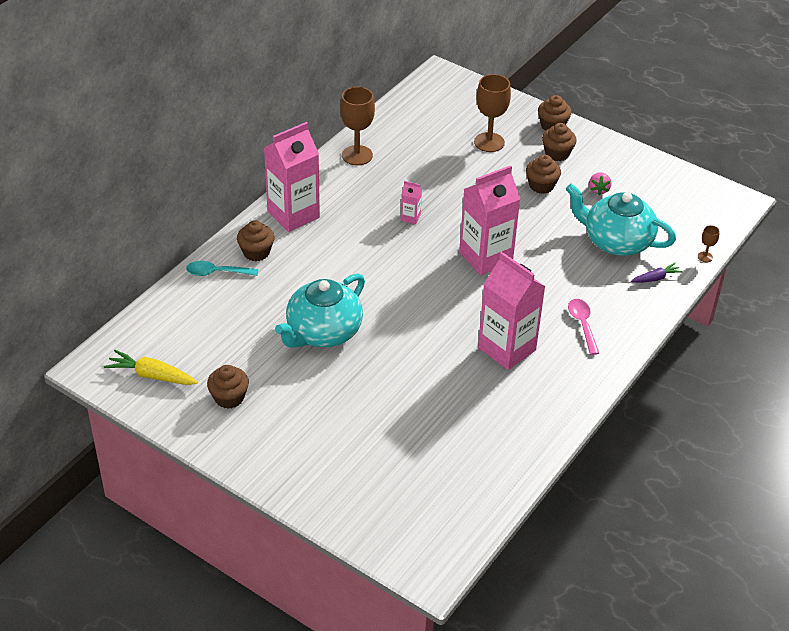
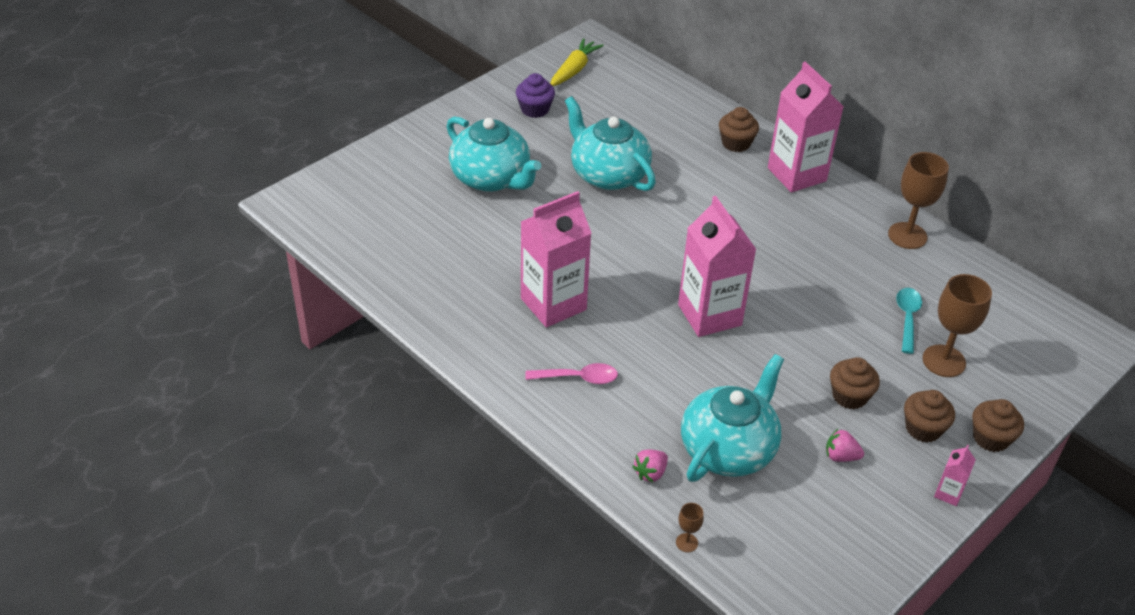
camera: 100 degrees right, 0 degrees up
(216, 273) = (707, 116): turquoise spoon -> turquoise spoon (907, 318)
(229, 397) = (535, 109): brown cupcake -> purple cupcake
(350, 414) = (491, 178): none -> turquoise teapot
(410, 217) = (787, 263): pink carton -> pink carton (948, 493)
(656, 278) = (650, 473): purple carrot -> pink strawberry

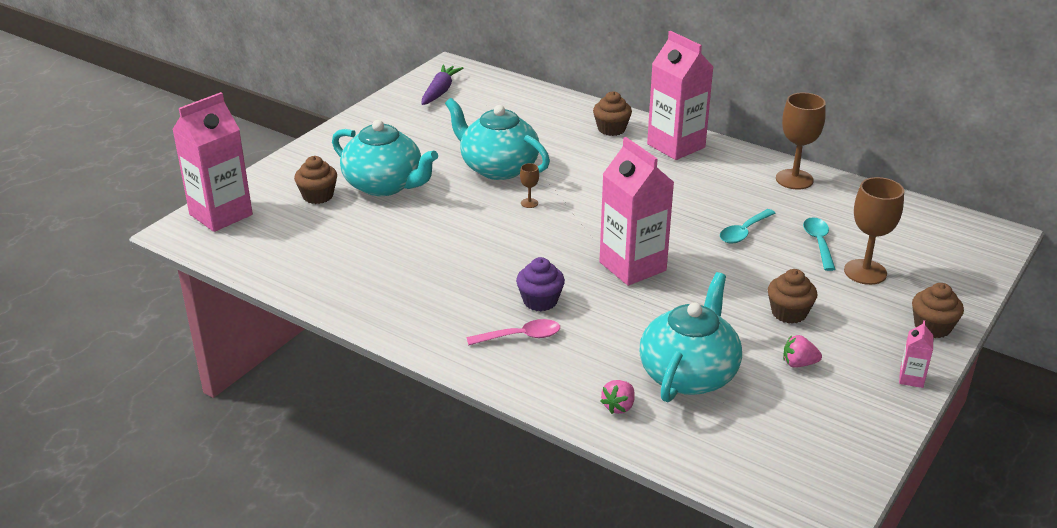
camera: 10 degrees left, 10 degrees down
(535, 109) = (411, 126): purple cupcake -> purple cupcake (540, 301)
(553, 304) = (477, 279): pink carton -> pink carton (221, 214)
(574, 70) = (440, 91): yellow carrot -> purple carrot
(686, 542) = (675, 461): brown goblet -> brown goblet (529, 203)
(834, 292) = (743, 232): none -> turquoise spoon
(923, 429) = (867, 329): brown cupcake -> brown cupcake (318, 196)

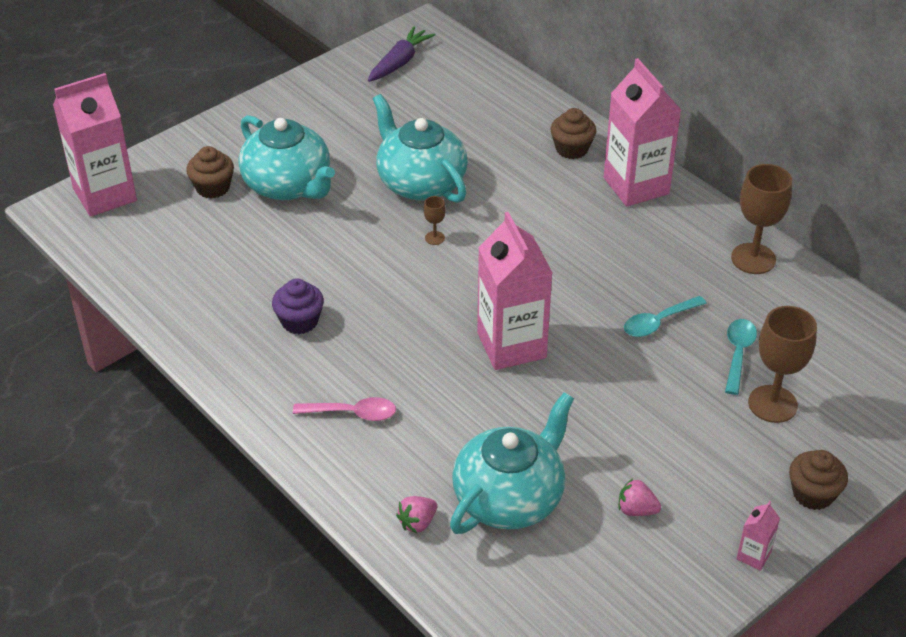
camera: 15 degrees right, 10 degrees up
(540, 301) = (392, 371): purple cupcake -> purple cupcake (299, 321)
(789, 313) = (657, 441): brown cupcake -> none

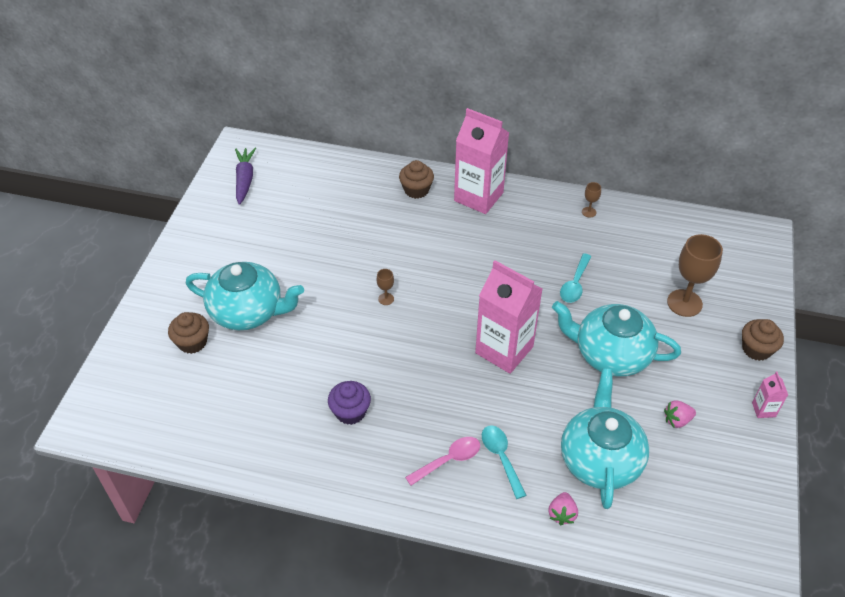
camera: 35 degrees left, 5 degrees up
(105, 195) = (111, 392): pink carton -> none
(420, 182) = (339, 263): turquoise teapot -> turquoise teapot (610, 354)
(738, 353) = (637, 280): turquoise spoon -> turquoise spoon (501, 457)
(753, 259) = (589, 212): brown goblet -> brown goblet, size x0.46

